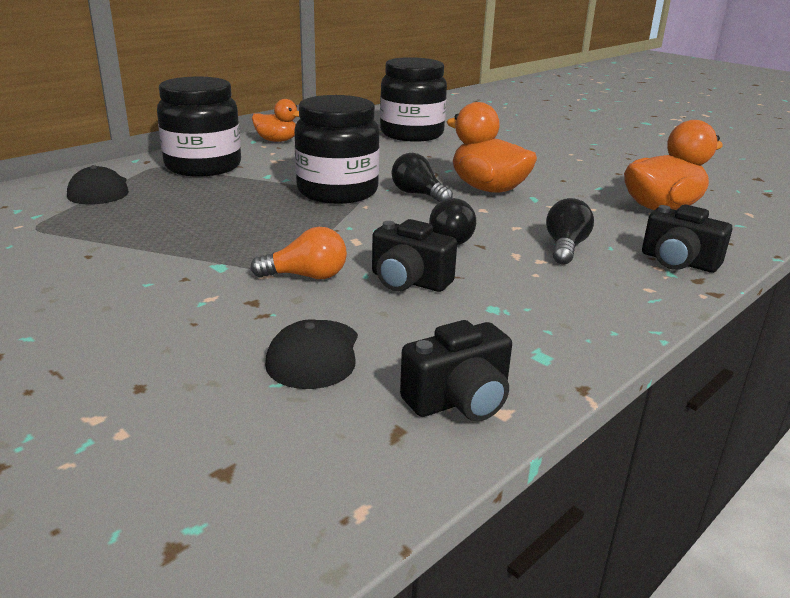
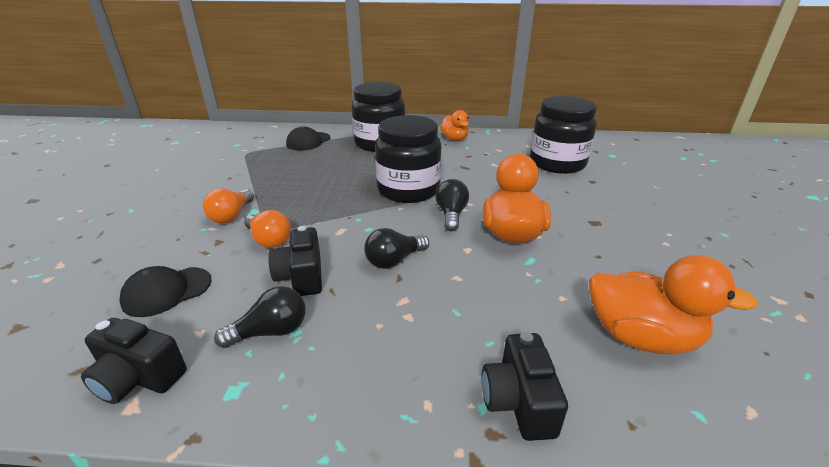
camera: 50 degrees right, 5 degrees up
(203, 280) = (231, 216): none -> orange light bulb
(565, 247) = (452, 318): black light bulb -> black light bulb (271, 332)

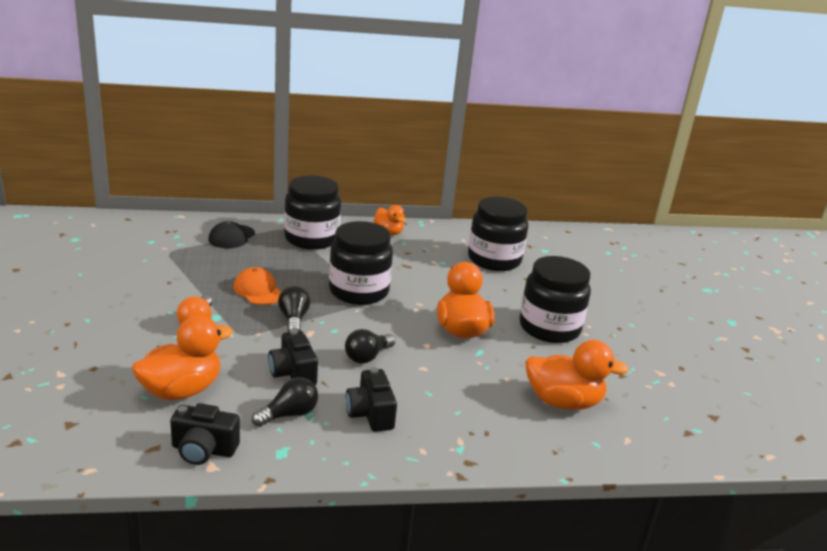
camera: 15 degrees left, 5 degrees down
(167, 291) = (181, 390): black cap -> orange duck
(269, 240) = (247, 344): orange light bulb -> none
(308, 187) = (258, 290): none -> orange cap
(451, 215) = (405, 315): black light bulb -> black light bulb (294, 319)
(518, 401) = (483, 444): black camera -> black camera (370, 414)
(619, 235) = (549, 328): none -> black jar

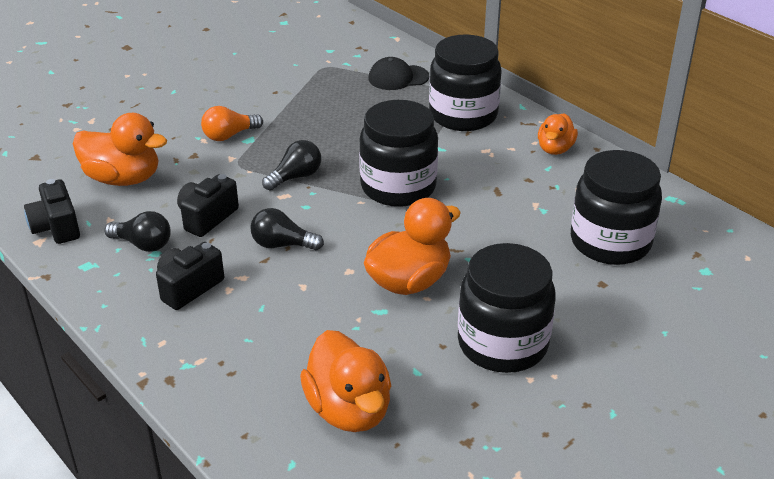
camera: 60 degrees right, 10 degrees up
(258, 290) = (321, 136): orange cap -> none

